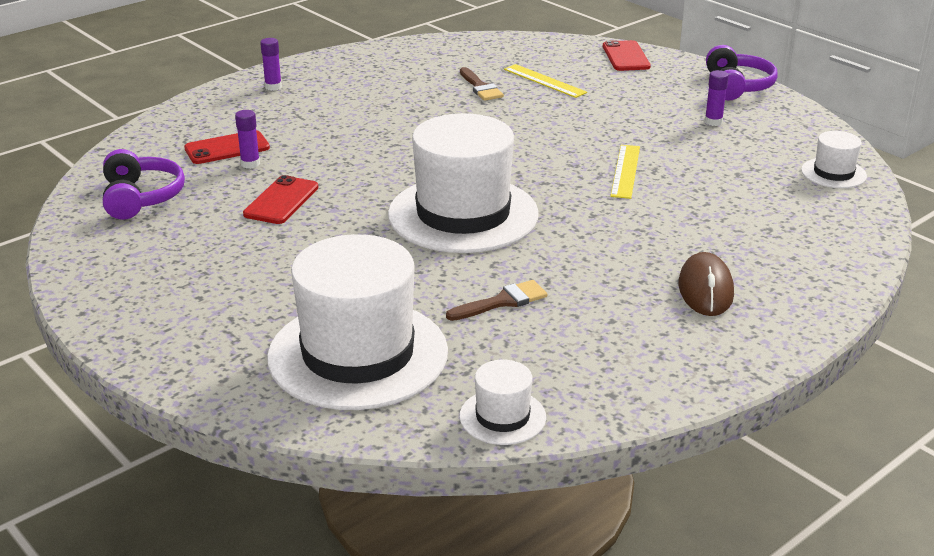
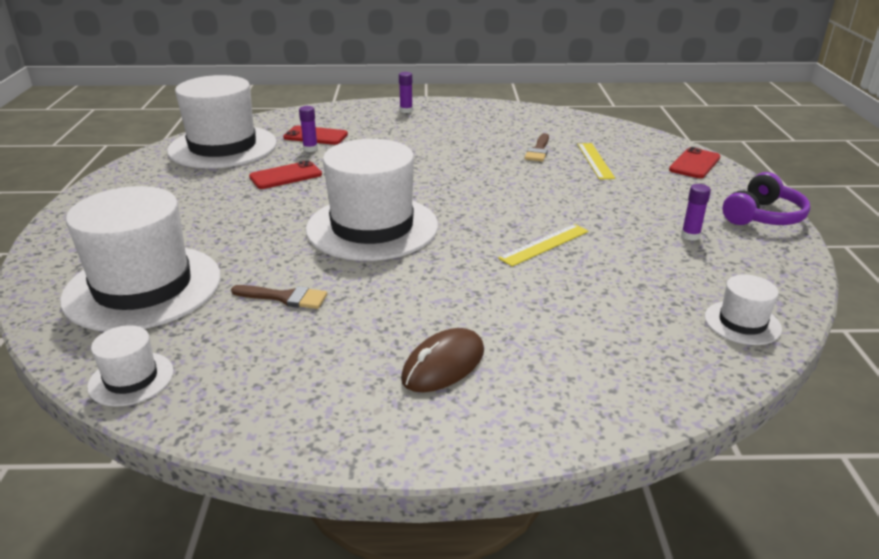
camera: 40 degrees right, 0 degrees up
(141, 198) = (223, 147): purple headphones -> white hat

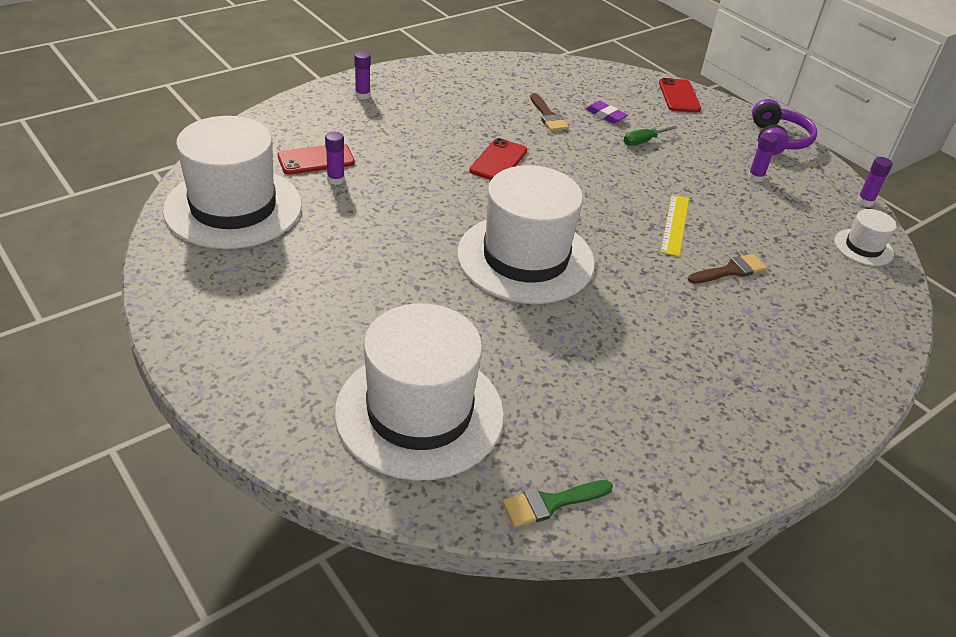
camera: 40 degrees left, 10 degrees up
(131, 379) = (551, 503): white hat -> green brush
(285, 297) = (557, 364): brown brush -> brown brush (730, 270)
(286, 176) = (361, 225): red phone -> red phone (498, 161)
(443, 365) = (744, 370): brown mouse -> none
(595, 160) = (605, 115): yellow ruler -> purple eraser
(605, 184) = (643, 141): none -> green screwdriver
(805, 288) = (865, 202): none -> purple glue stick

